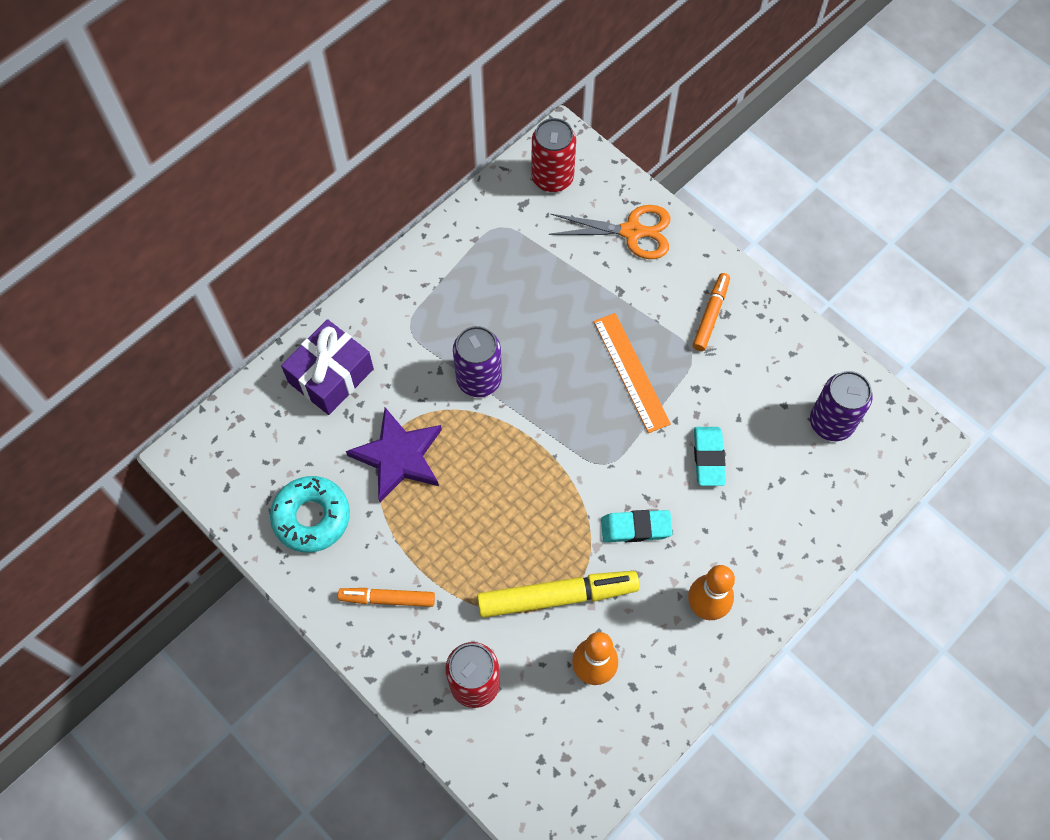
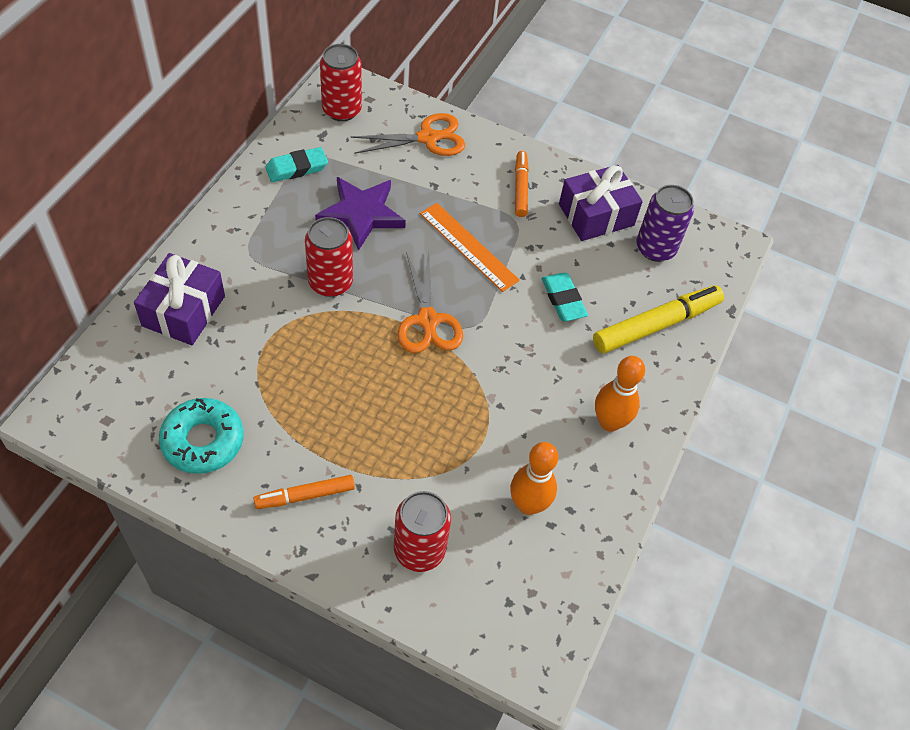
camera: 25 degrees left, 10 degrees down
(398, 457) = (274, 366): purple star -> purple star (361, 214)
(479, 379) = (330, 282): purple can -> red can
(557, 596) = (470, 449): yellow marker -> yellow marker (656, 325)
(561, 446) = (427, 320): none -> orange scissors
(636, 528) = (521, 372): turquoise eraser -> turquoise eraser (296, 168)
(781, 366) = (596, 215): none -> purple gift

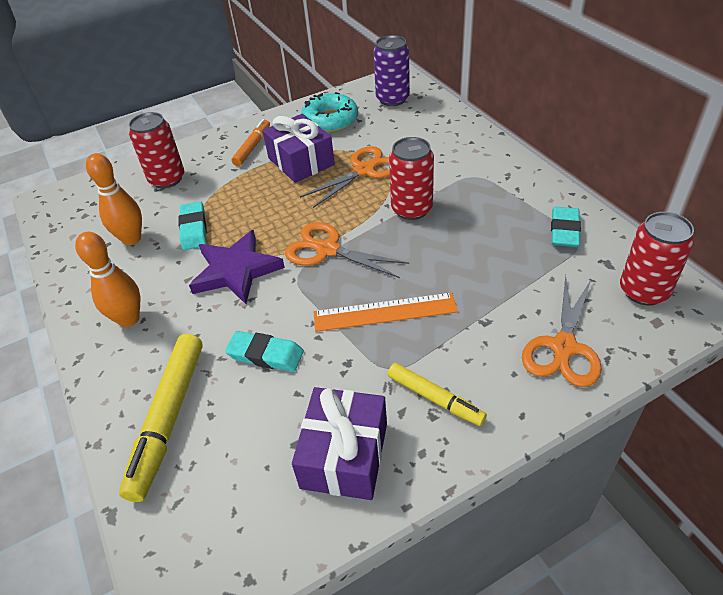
camera: 135 degrees right, 10 degrees down
(183, 311) = (441, 135): purple gift -> purple gift (301, 161)
(290, 351) = (364, 170): none -> orange scissors
(361, 214) = (477, 253): purple star -> purple star (236, 270)
(476, 454) = (193, 229): none -> turquoise eraser
(520, 188) = (435, 398): orange marker -> yellow marker
(655, 248) = (251, 490): purple can -> purple can (392, 99)

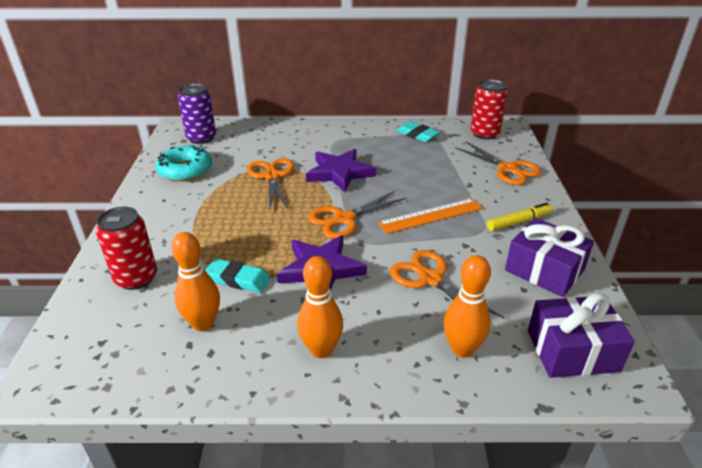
camera: 65 degrees left, 10 degrees down
(169, 418) = (462, 349): yellow marker -> orange bowling pin
(252, 147) = (162, 216): orange marker -> none
(265, 355) = (430, 279): turquoise eraser -> orange scissors
(301, 161) = (220, 199): purple gift -> purple gift (572, 350)
(384, 312) = (430, 215): orange ruler -> orange ruler turned 45 degrees clockwise
(412, 209) = (339, 173): red can -> purple star

